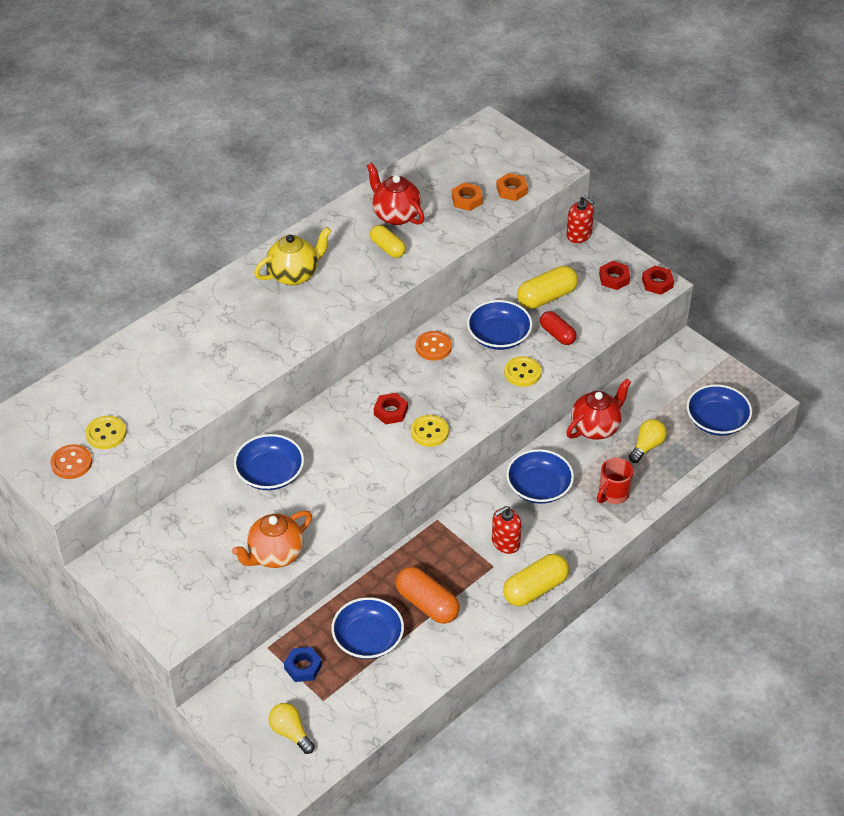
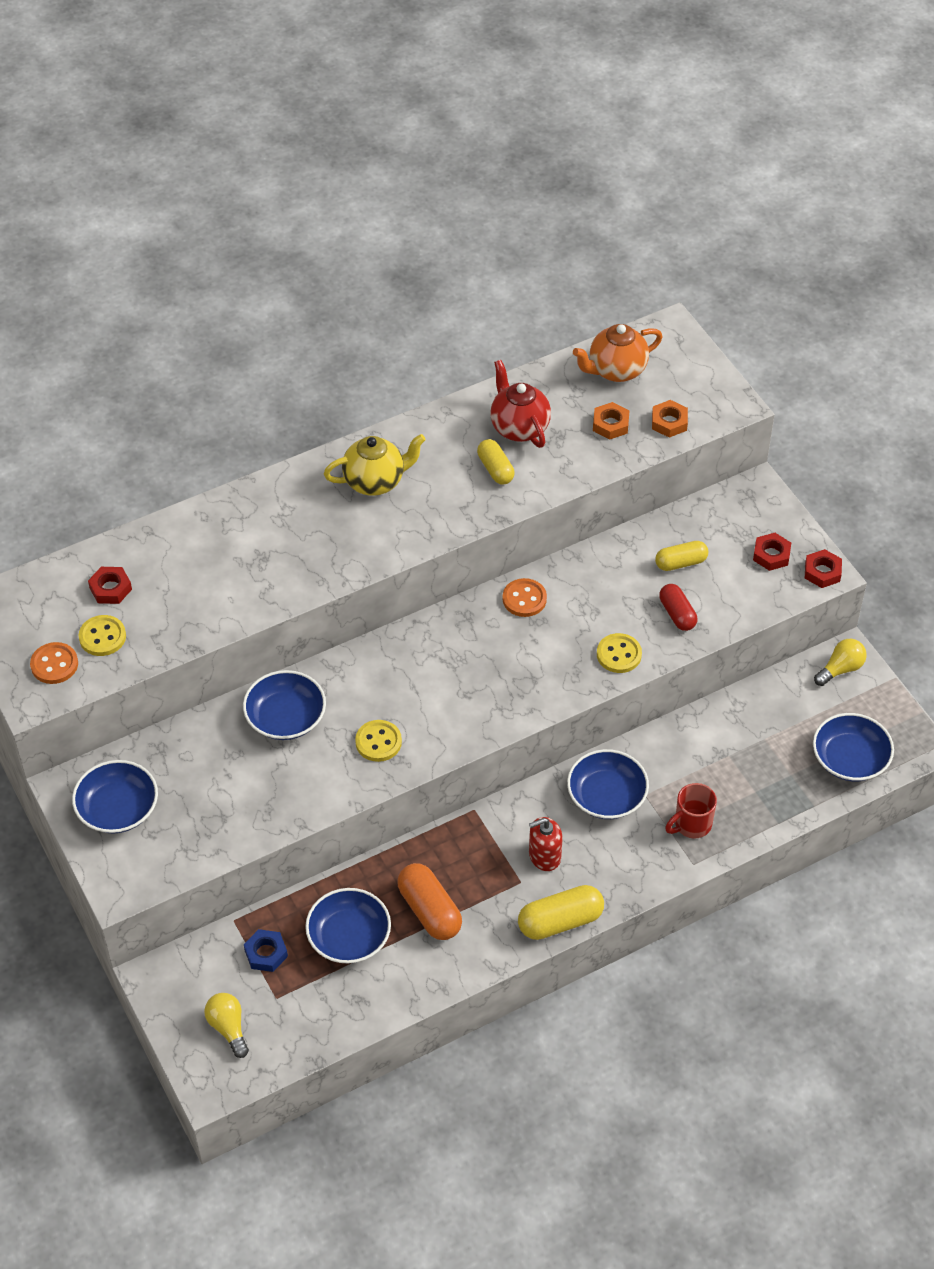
camera: 15 degrees right, 5 degrees up
(275, 555) = (260, 818): orange teapot -> orange teapot (616, 370)
(390, 411) = (448, 670): red nut -> red nut (110, 588)
(429, 432) = (484, 706): yellow button -> yellow button (378, 742)
(499, 336) = (606, 601): blue bowl -> blue bowl (118, 809)
(546, 297) = (681, 563): yellow capsule -> yellow capsule, size x0.66
(579, 235) = (748, 488): red soap dispenser -> none
(596, 428) = (700, 736): red teapot -> none
(647, 446) = (753, 773): yellow light bulb -> yellow light bulb (840, 669)

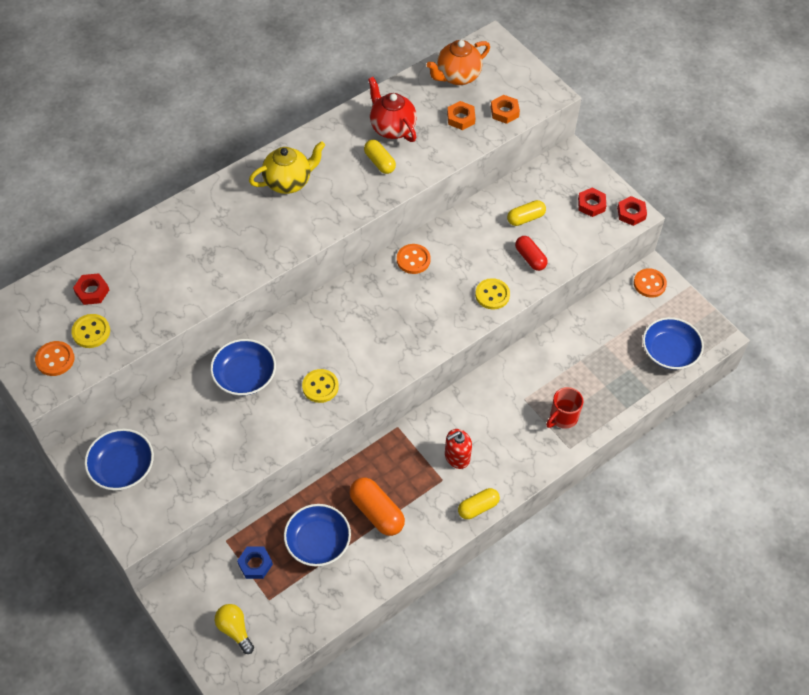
camera: 10 degrees left, 5 degrees up
(560, 921) = (478, 507): yellow capsule -> yellow capsule, size x0.66
(606, 796) = (495, 403): blue bowl -> none
(840, 669) = (649, 284): yellow light bulb -> orange button

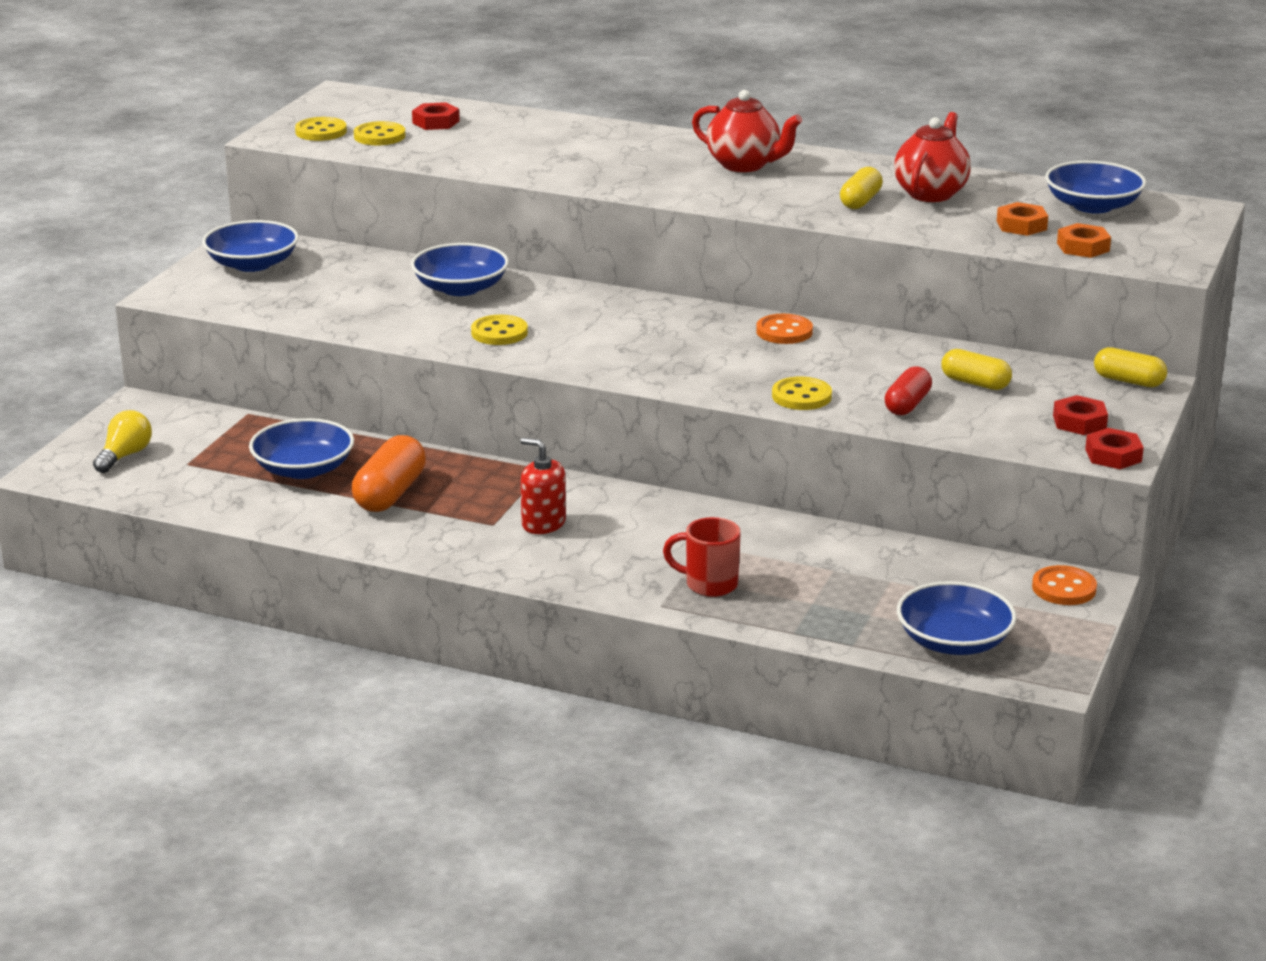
camera: 60 degrees right, 30 degrees down
(55, 359) = (321, 131): orange button -> yellow button
(255, 564) = (231, 440): blue nut -> none
(288, 182) = (744, 165): yellow teapot -> red teapot
(457, 76) = (1092, 206): orange teapot -> blue bowl
(478, 507) = (475, 562): yellow capsule -> yellow capsule (1128, 381)

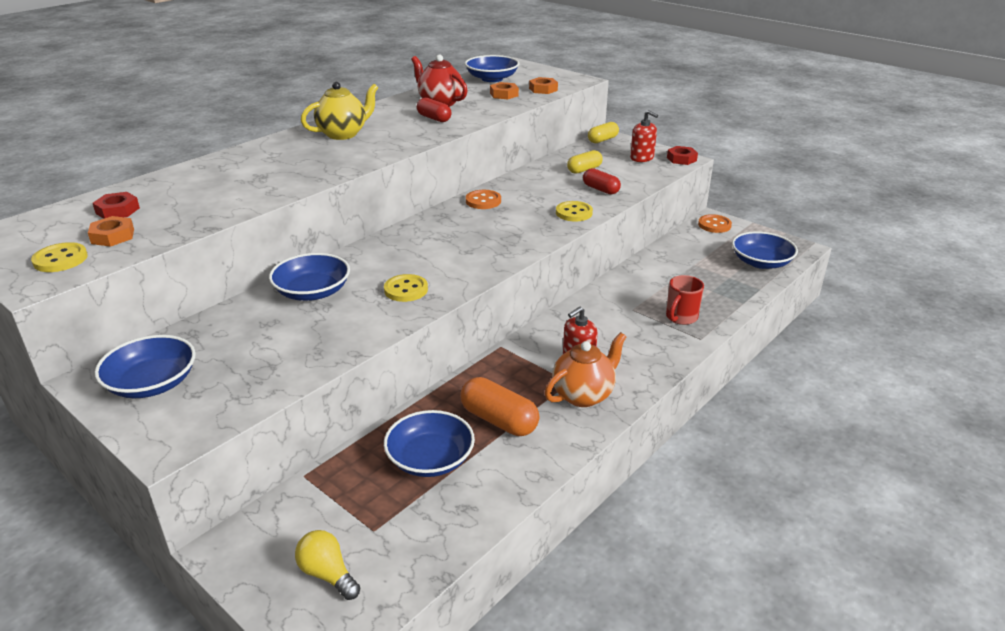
camera: 70 degrees left, 5 degrees up
(379, 136) = (113, 236): yellow button -> orange nut
(470, 537) = (583, 395): none -> orange teapot
(744, 165) = (343, 134): red teapot -> yellow teapot
(860, 201) = (434, 118): yellow capsule -> red capsule
(1079, 422) = (642, 158): red nut -> red soap dispenser

